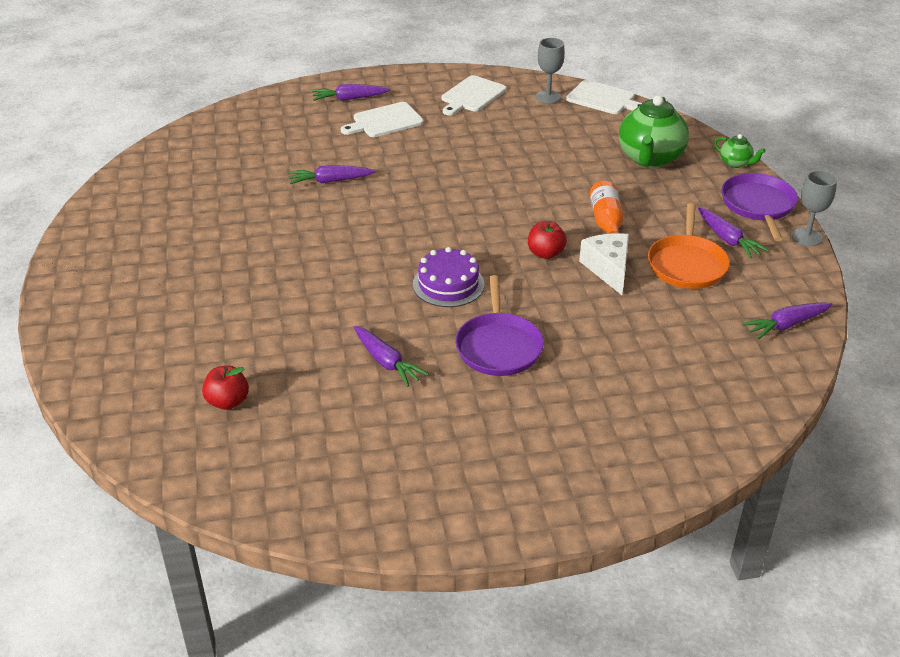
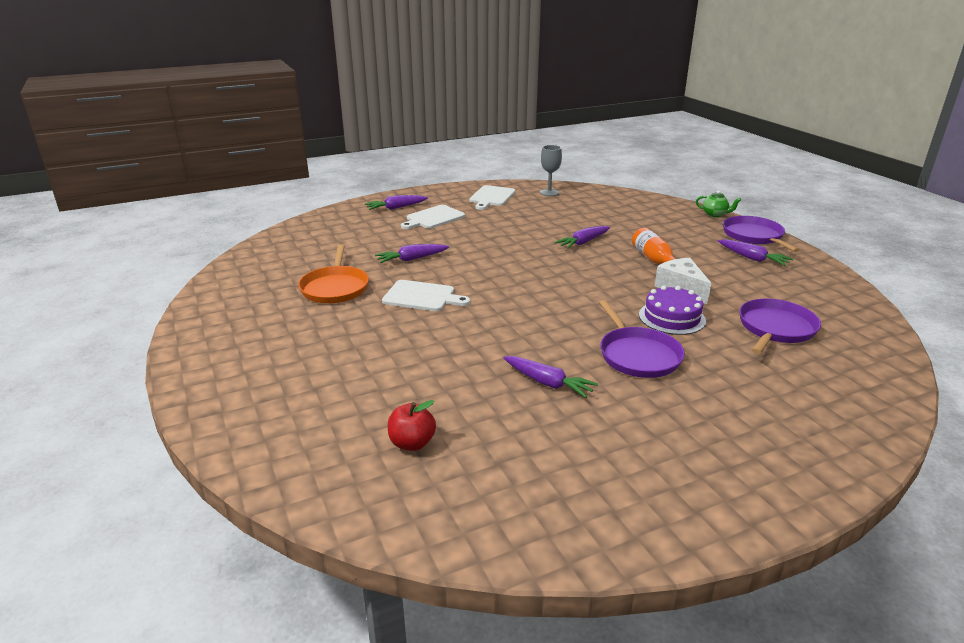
camera: 15 degrees left, 10 degrees down
(448, 284) = (560, 316): purple cake -> purple cake (672, 317)
(545, 253) = (623, 284): red apple -> none
(603, 99) = (590, 189): white cutting board -> white cutting board (422, 296)
(650, 158) = (652, 218): green teapot -> none
(674, 340) = (775, 328): none -> purple pan
(687, 264) = (737, 277): orange pan -> orange pan (335, 287)
(786, 325) = (848, 306): purple carrot -> purple carrot (583, 242)
(807, 237) = (806, 250): grey goblet -> none

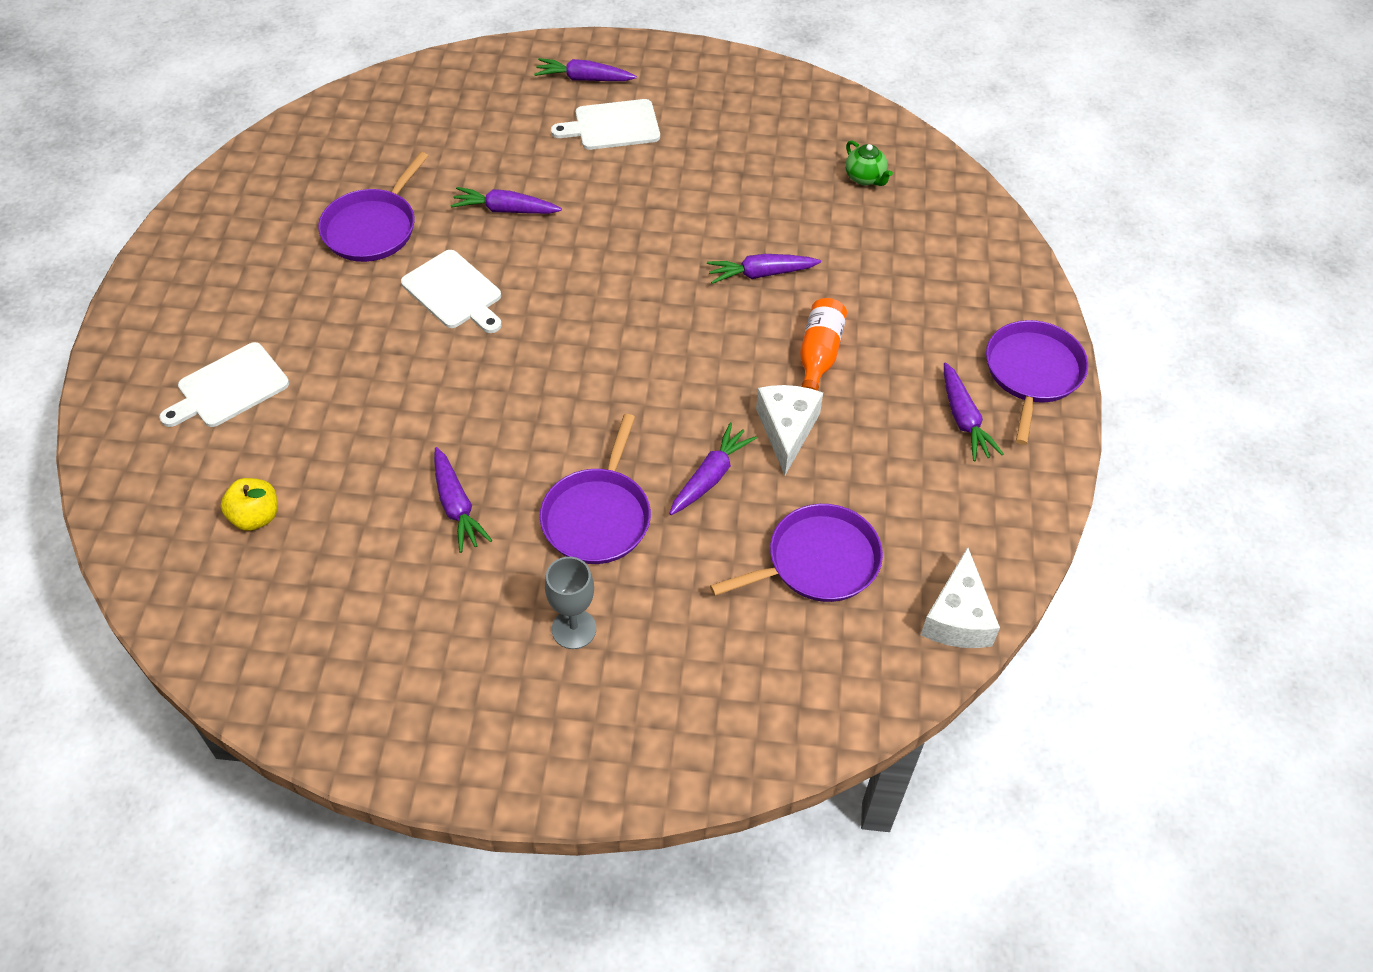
camera: 30 degrees right, 25 degrees up
(335, 287) = (372, 228): orange pan -> purple pan
(412, 443) = (255, 517): red apple -> yellow apple
(491, 197) = (741, 105): white cutting board -> white cutting board (229, 388)
(549, 192) = (840, 128): grey goblet -> grey goblet (574, 629)
(672, 317) = (710, 476): purple cake -> purple carrot
(715, 214) = (1037, 295): green teapot -> green teapot (865, 178)
(870, 323) = (957, 617): none -> white cheese

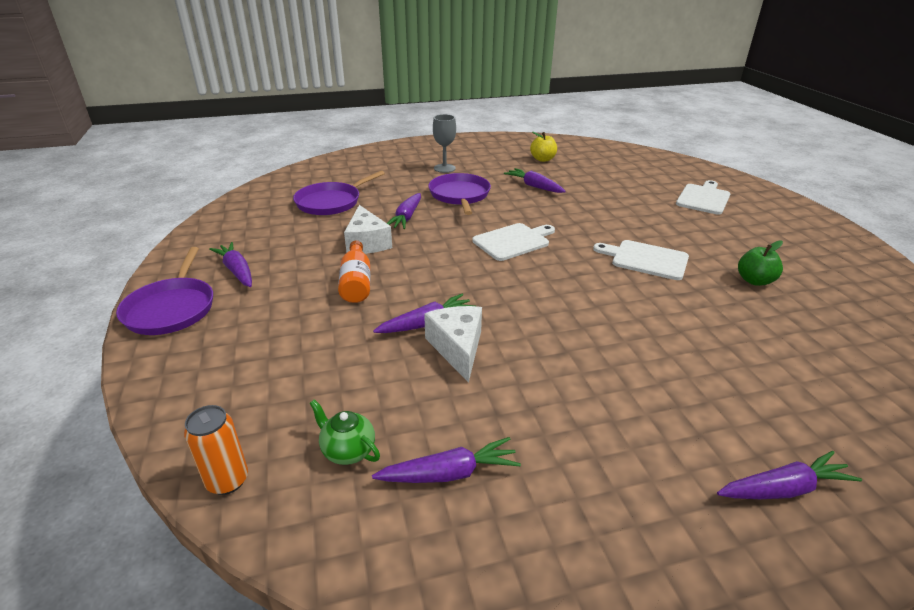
camera: 160 degrees right, 20 degrees down
(255, 517) = (621, 169): yellow apple -> yellow apple (542, 159)
(372, 228) = (754, 281): purple pan -> green apple
(505, 210) = (679, 317): purple carrot -> purple carrot (449, 473)
(612, 126) = (679, 429): white cutting board -> white cutting board (513, 241)
(953, 181) = (227, 480): none -> orange can
(957, 617) = (249, 199): white cheese -> white cheese (457, 348)

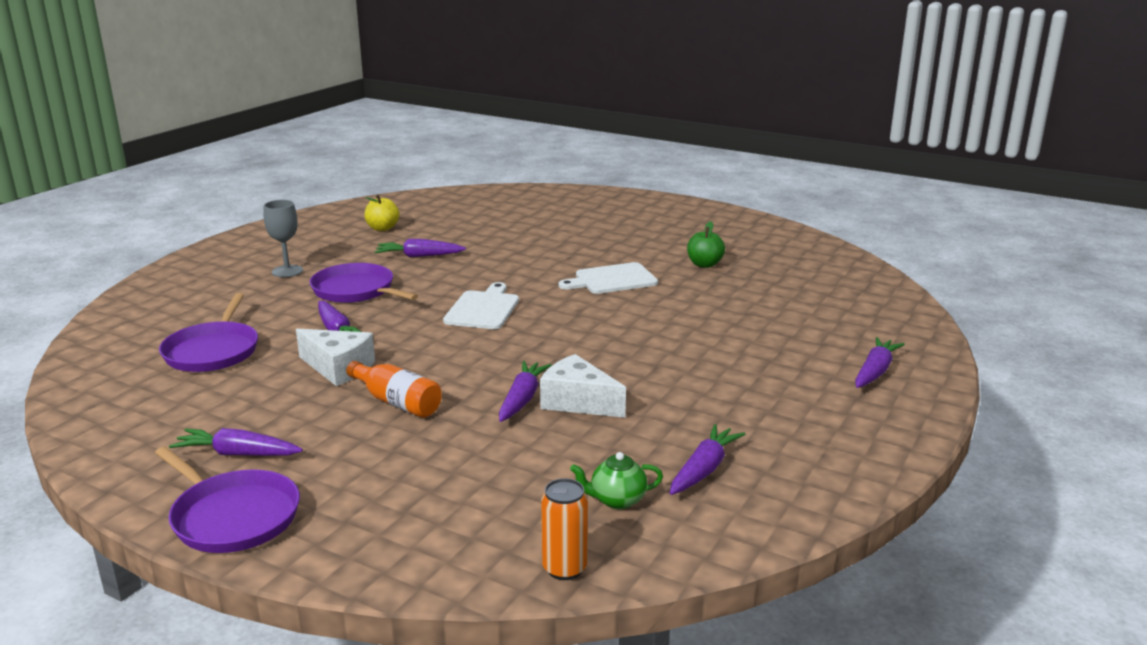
camera: 45 degrees left, 10 degrees down
(703, 198) = (582, 216): white cutting board -> none

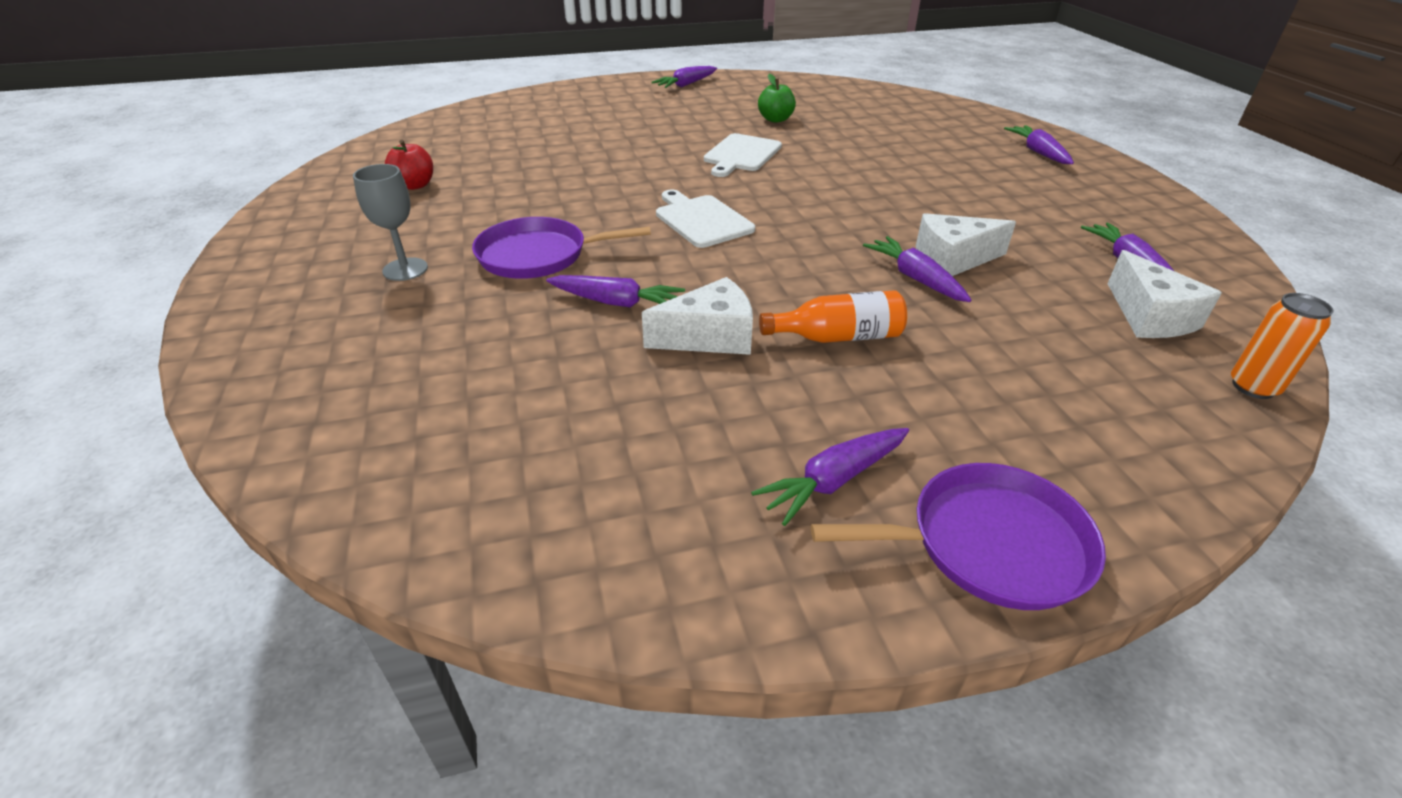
camera: 45 degrees left, 15 degrees up
(213, 351) = (529, 395): purple pan -> none
(382, 228) = (415, 185): yellow apple -> red apple
(419, 256) = (523, 197): purple carrot -> purple carrot (686, 85)
(617, 500) = (1149, 316): green teapot -> white cheese

